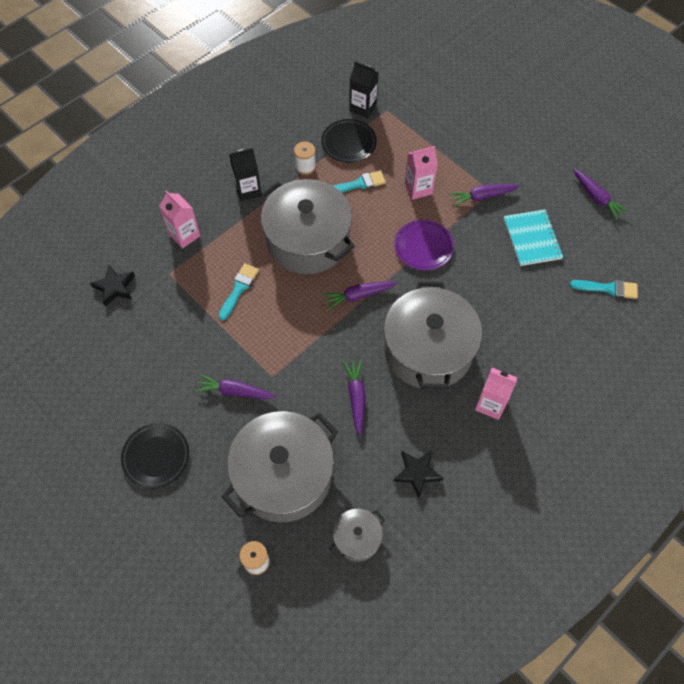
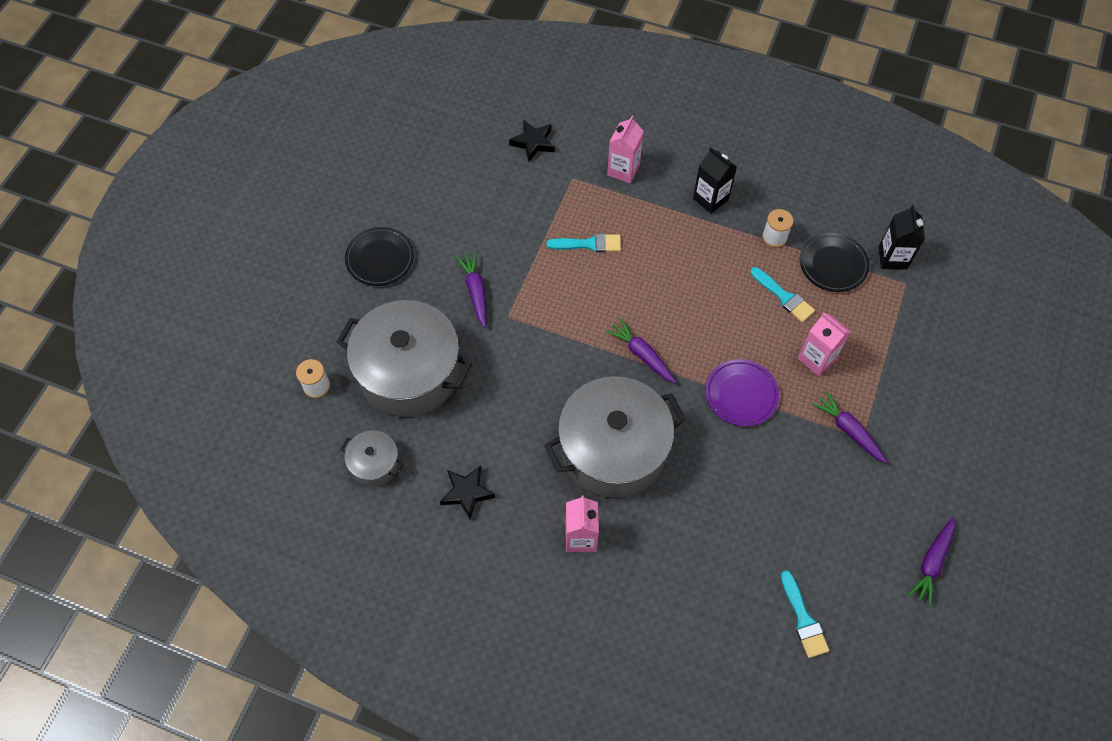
camera: 65 degrees right, 0 degrees up
(308, 240) = (682, 279): grey pot -> none
(356, 398) = (522, 402): purple carrot -> none
(532, 239) = (822, 507): turquoise notebook -> none

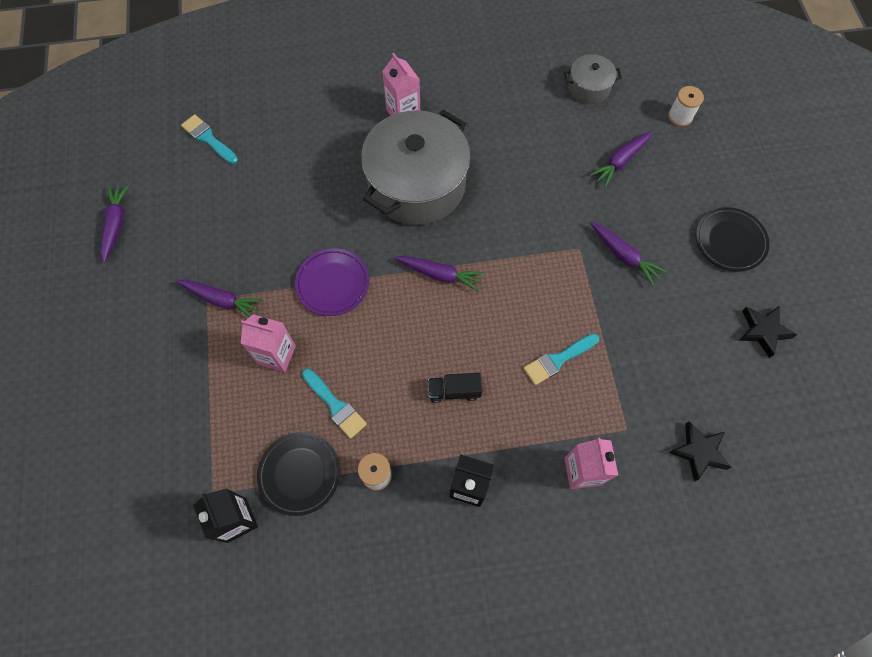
camera: 150 degrees right, 5 degrees up
(409, 372) = (620, 161): grey pot -> purple carrot
(467, 493) = (507, 101): black star -> black star (763, 331)
(684, 262) = (454, 391): none -> black truck
(784, 297) = (335, 405): turquoise brush -> turquoise brush turned 150 degrees counterclockwise

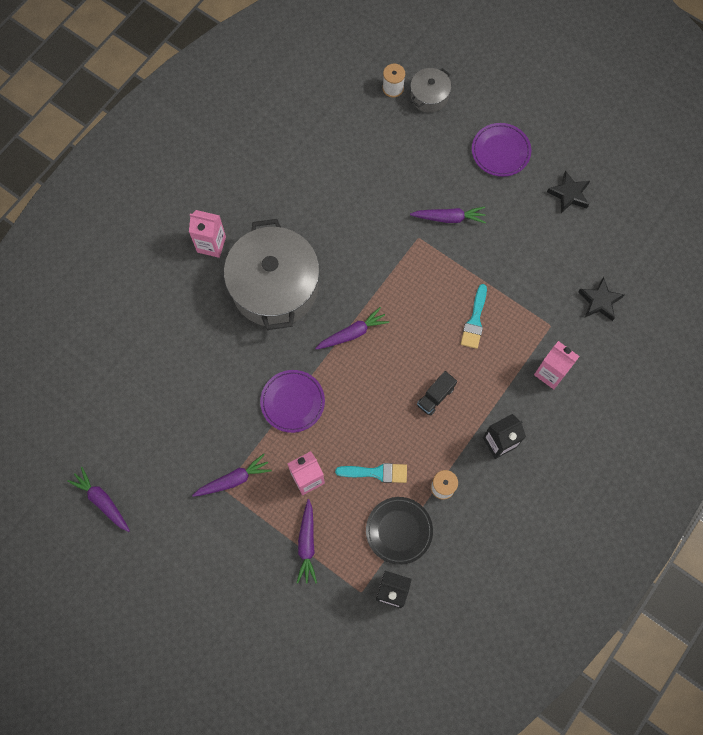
camera: 45 degrees left, 5 degrees up
(208, 138) = (95, 384): turquoise brush -> none
(588, 88) = (315, 117): grey pot -> grey pot (429, 96)
(620, 161) = (386, 154): purple carrot -> purple carrot (307, 543)
(730, 241) = (500, 151): black plate -> purple plate

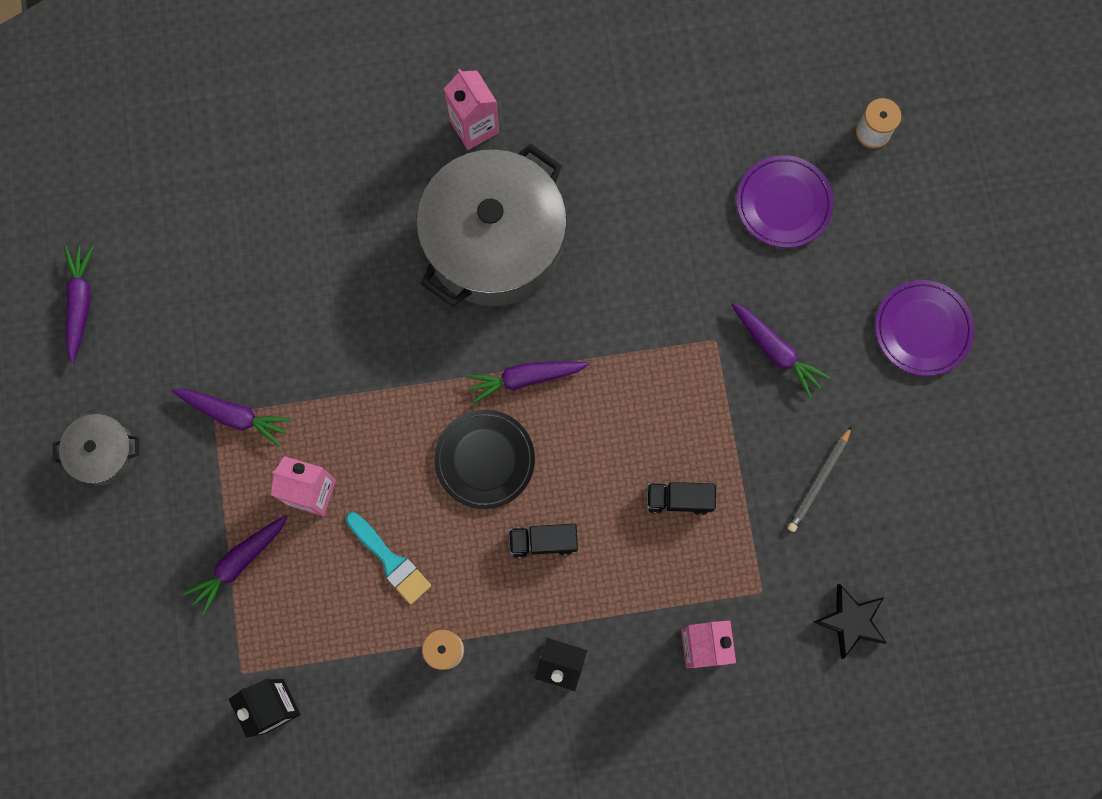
camera: 45 degrees right, 5 degrees up
(292, 402) = (381, 392): purple plate -> purple plate (783, 203)
(352, 333) = (525, 378): purple carrot -> purple carrot turned 150 degrees clockwise
(399, 531) = (349, 649): black plate -> black plate (485, 460)
(429, 96) = (906, 182): grey pot -> grey pot (104, 453)
(474, 320) = (679, 499): turquoise brush -> black truck
(525, 255) = (819, 481): none -> grey pencil
(569, 194) = (951, 459): black star -> none

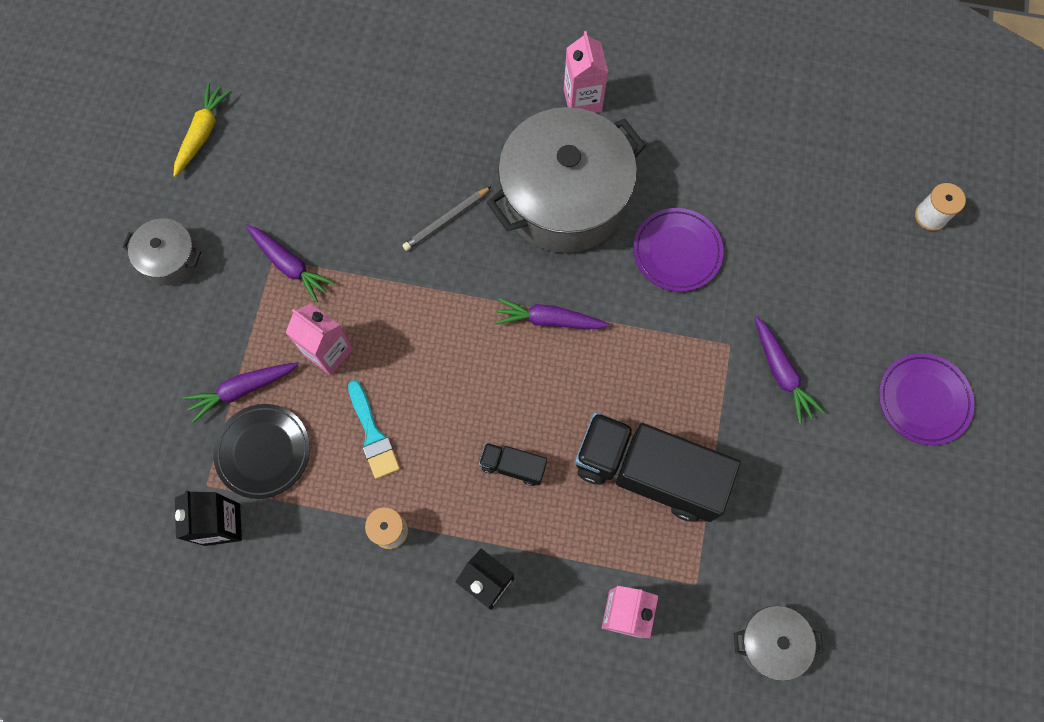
camera: 20 degrees right, 5 degrees down
(80, 304) = (202, 133): purple carrot -> yellow carrot
(485, 460) = (488, 377): black plate -> black plate (263, 452)
(679, 499) = (648, 473): black truck -> black truck, size x2.27
(783, 203) = (830, 249): purple plate -> purple plate (677, 252)
(819, 481) = (783, 502): grey pencil -> grey pencil (446, 220)
(850, 621) = (771, 642): black star -> grey pot

